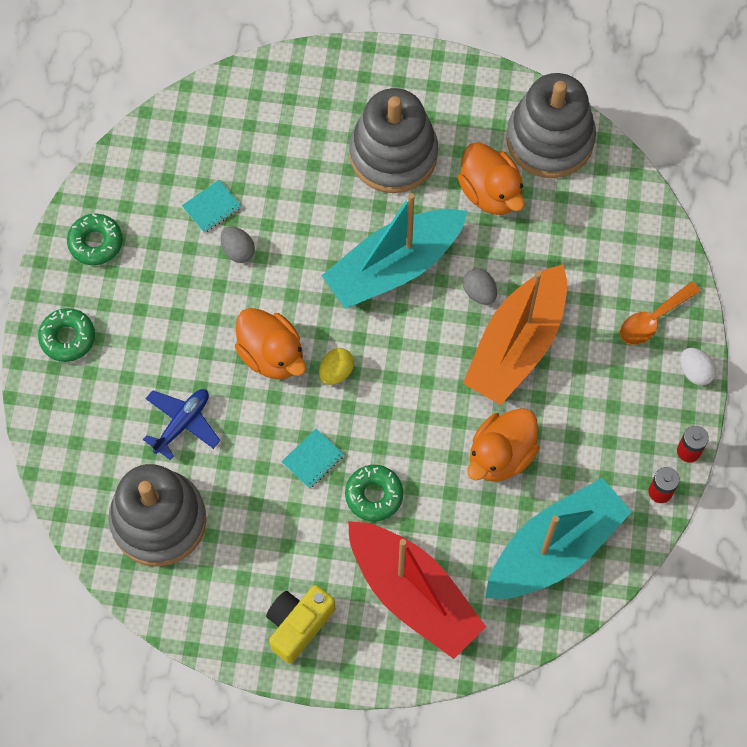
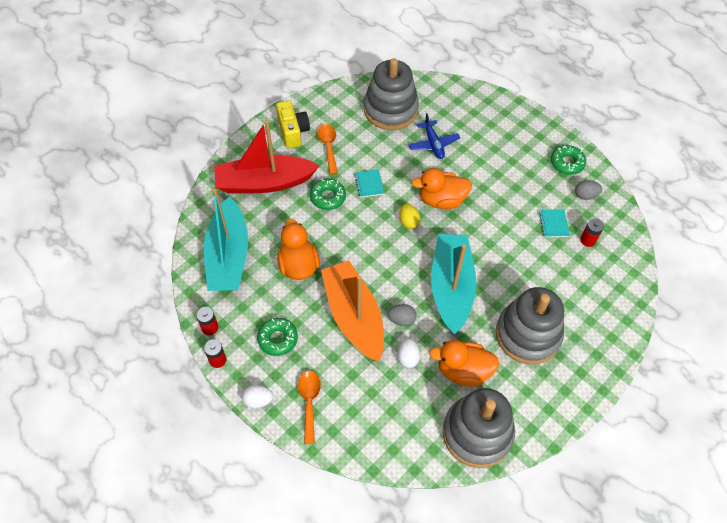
camera: 125 degrees right, 10 degrees down
(67, 338) = (517, 125): green donut -> green donut (278, 339)
(209, 159) = (588, 240): none -> red battery
(238, 250) = (516, 220): grey egg -> grey egg (585, 195)
(289, 556) = (328, 147): none -> orange spoon
(521, 256) = (408, 358): none -> white egg

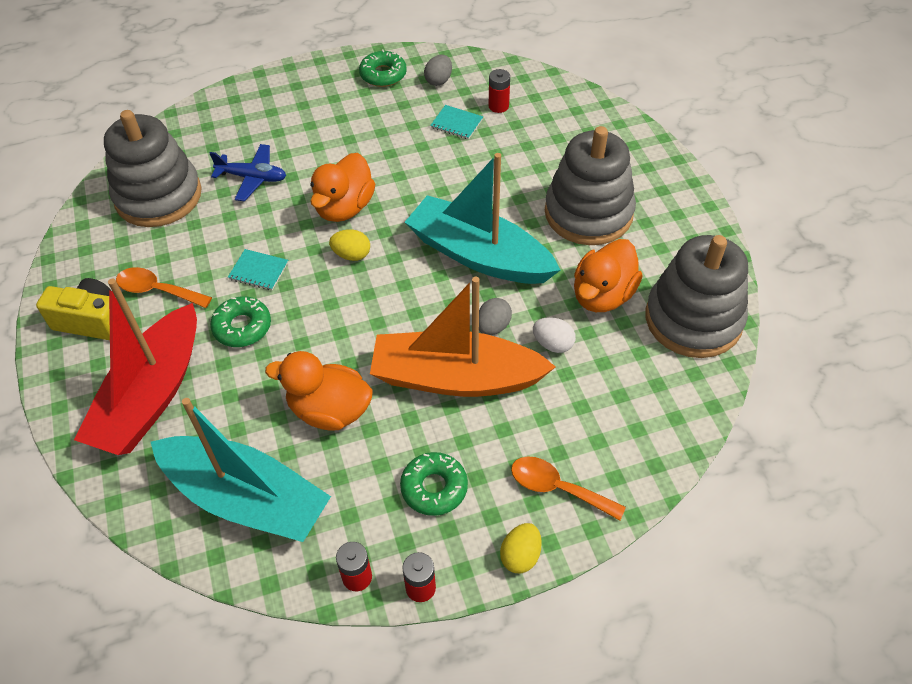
camera: 60 degrees left, 5 degrees down
(258, 400) = (520, 556): white egg -> yellow egg

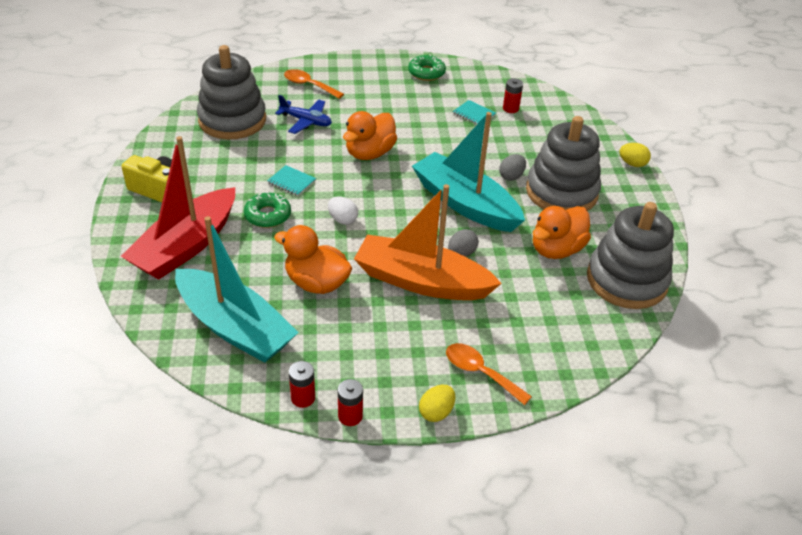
camera: 10 degrees right, 10 degrees down
(157, 290) = (212, 180): orange spoon -> orange spoon (309, 85)
(351, 255) = (365, 185): yellow egg -> yellow egg (632, 164)
(434, 488) = (381, 351): green donut -> none
(438, 80) = (468, 84): grey egg -> grey egg (511, 176)
(553, 344) = (506, 274): white egg -> white egg (342, 220)

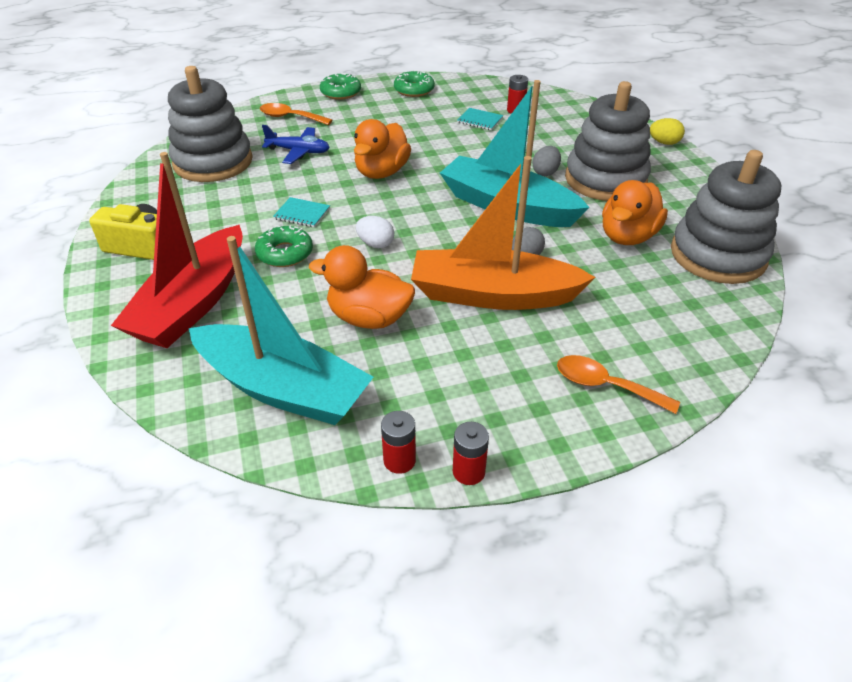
camera: 10 degrees left, 0 degrees up
(360, 66) = (341, 92): none -> green donut
(436, 412) = (574, 444): yellow egg -> none

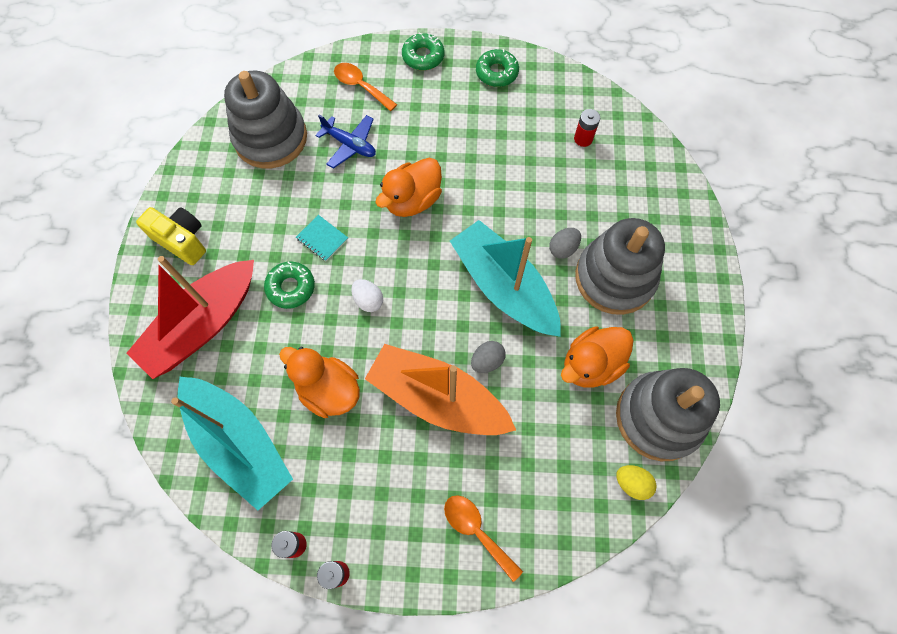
camera: 20 degrees right, 25 degrees up
(480, 120) = (539, 145): turquoise notebook -> none
(664, 143) = (705, 239): yellow egg -> yellow egg (632, 483)

